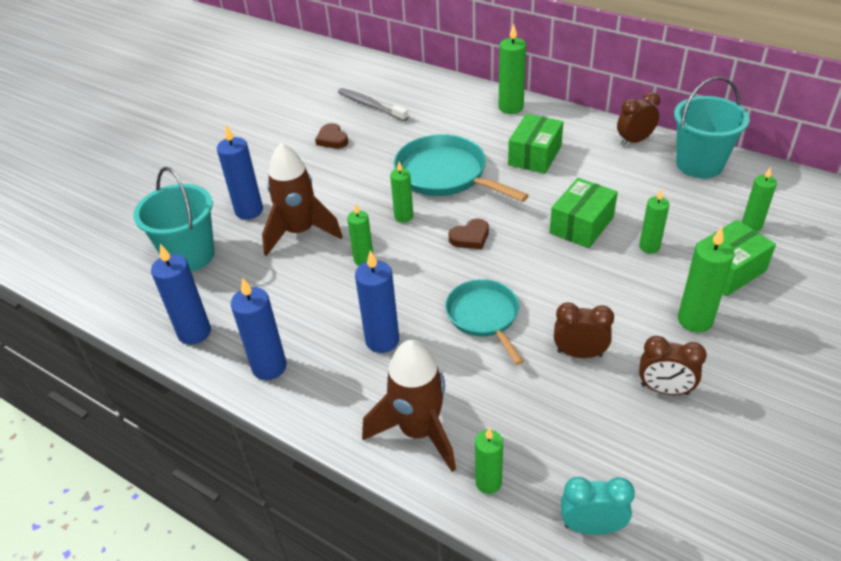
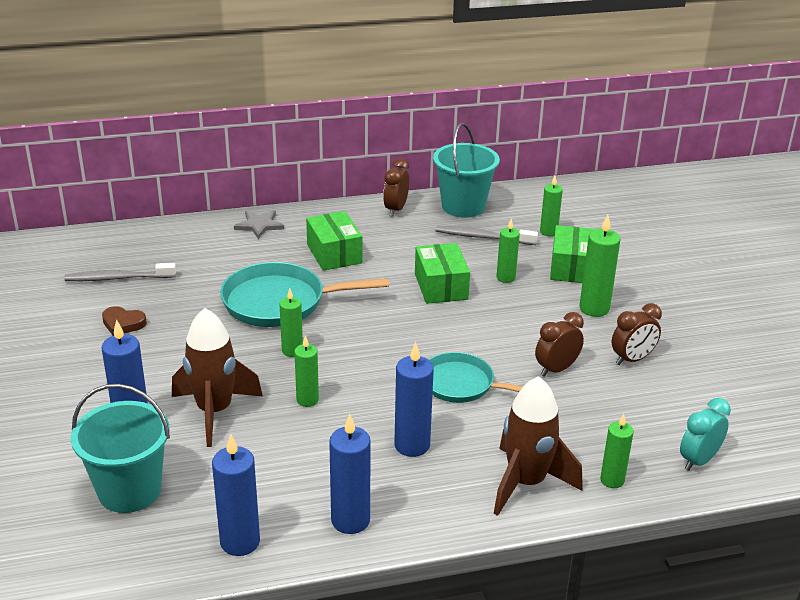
camera: 50 degrees left, 10 degrees down
(470, 237) = (371, 337): brown heart -> none
(511, 107) = (259, 225): green candle -> grey star
(679, 200) = (483, 237): none -> grey toothbrush

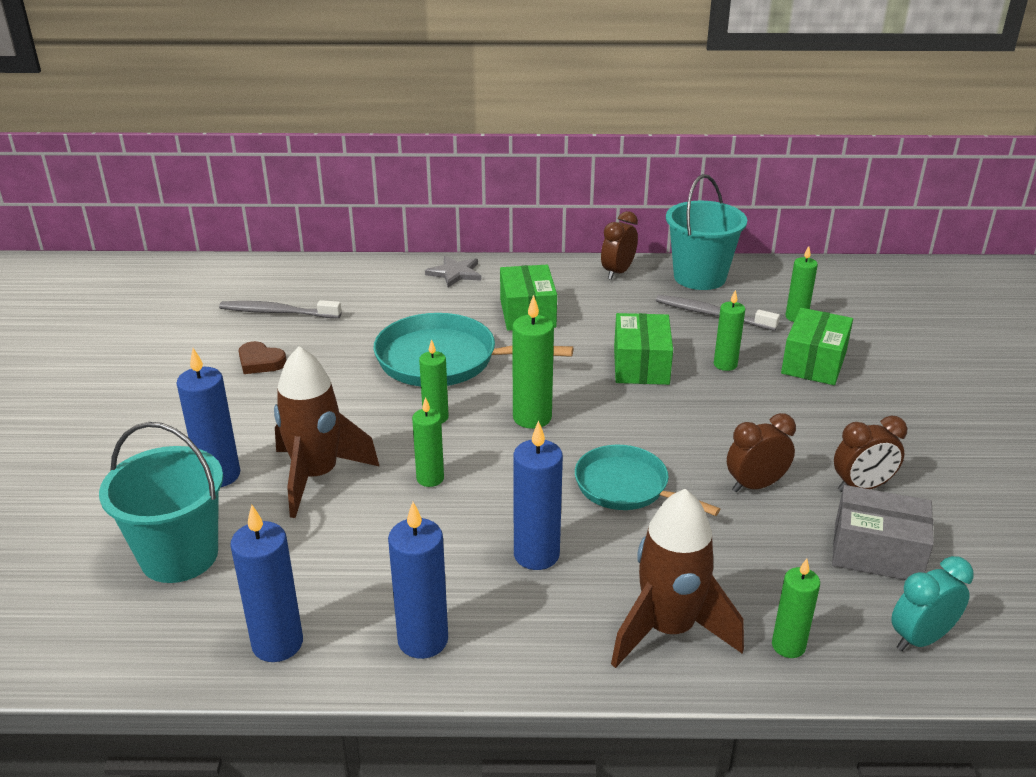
camera: 15 degrees right, 0 degrees up
(594, 308) = (828, 416): green candle -> green candle (532, 418)
(655, 405) = (877, 552): none -> grey box

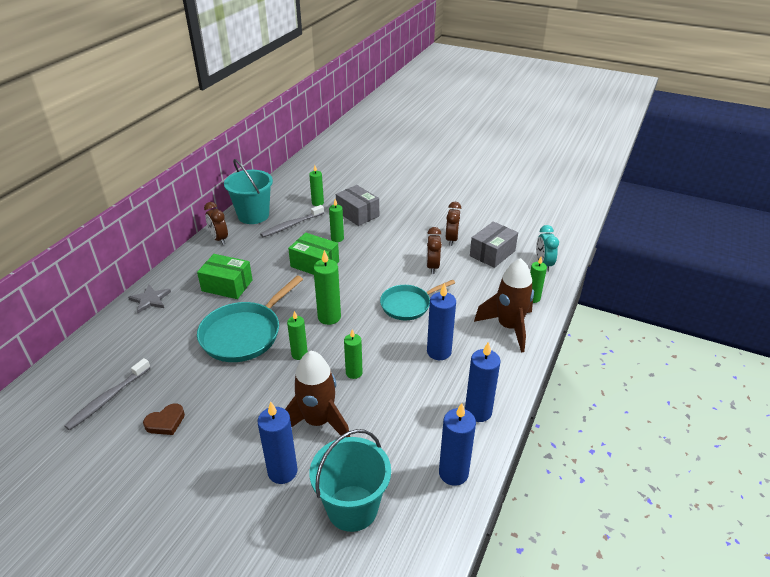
camera: 65 degrees left, 5 degrees up
(813, 362) = (357, 214): green box -> grey box

